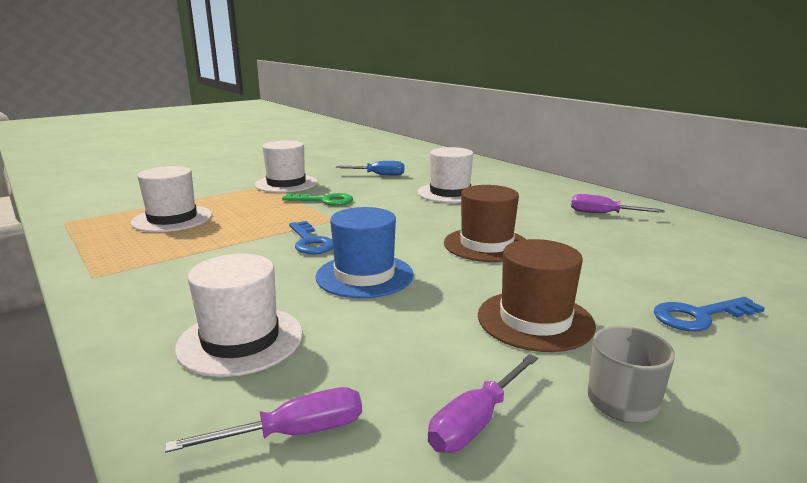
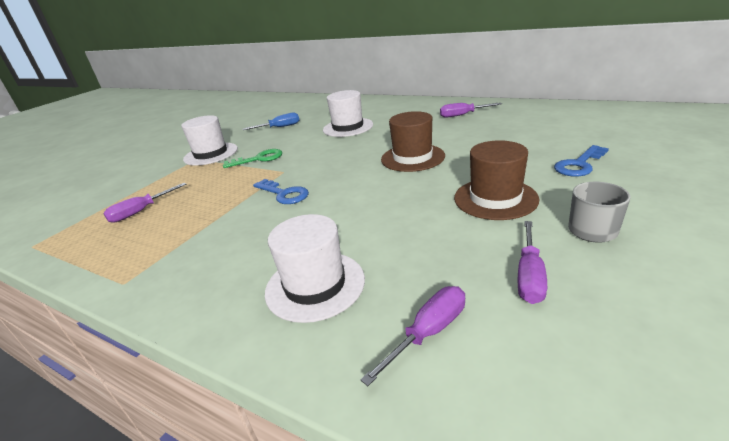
camera: 20 degrees left, 10 degrees up
(172, 219) = (141, 211): white hat -> purple screwdriver
(364, 275) = (353, 206): blue hat -> none

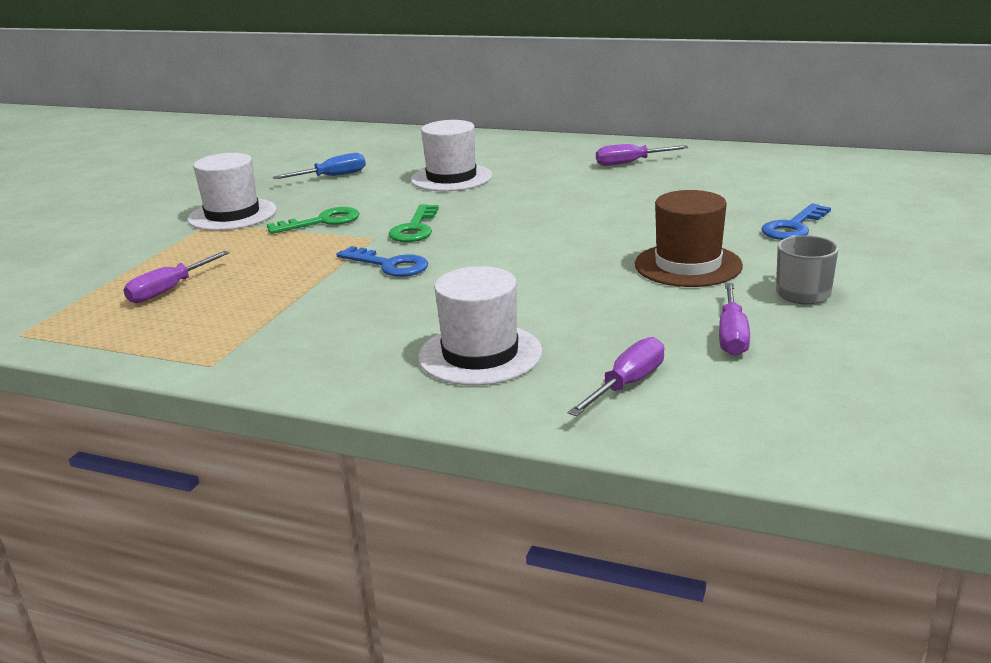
camera: 10 degrees left, 5 degrees down
(312, 164) = (415, 228): none -> green key
(412, 158) = (567, 219): brown hat -> none

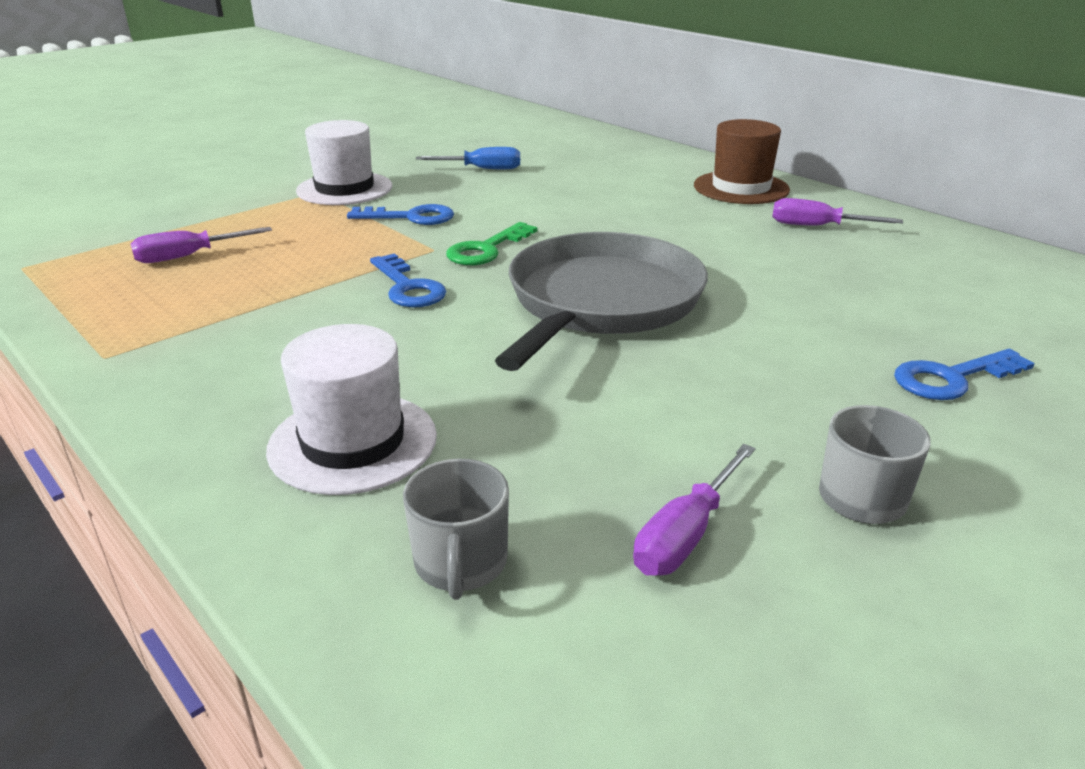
camera: 25 degrees right, 5 degrees up
(322, 221) = (411, 217): green key -> blue key
(451, 178) = (594, 198): white hat -> none
(541, 240) = (601, 302): none -> grey pan
(627, 384) = (460, 563): purple screwdriver -> grey mug
(688, 265) = (742, 394): brown hat -> brown hat (741, 188)

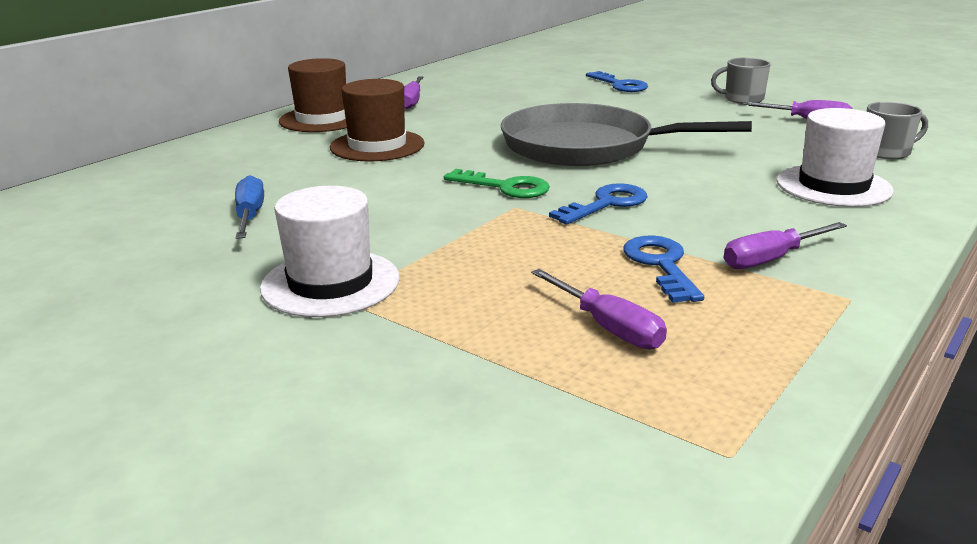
camera: 100 degrees left, 5 degrees down
(211, 340) = (771, 259): none -> purple screwdriver
(411, 217) = (430, 228): blue key -> blue key (661, 265)
(640, 207) = (377, 146): none -> brown hat

